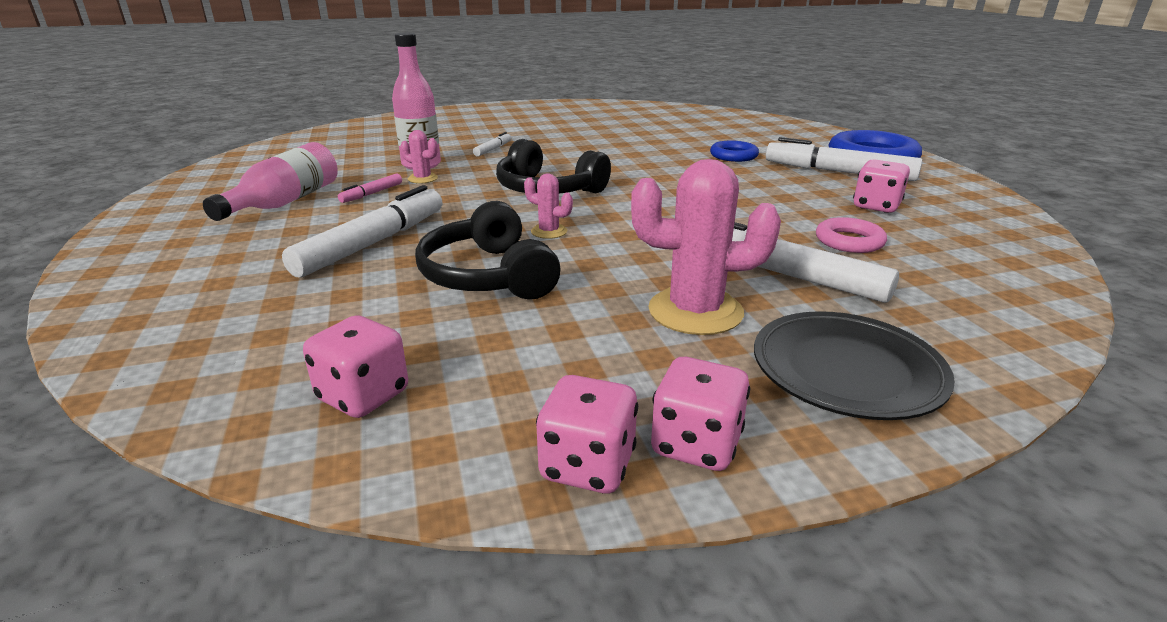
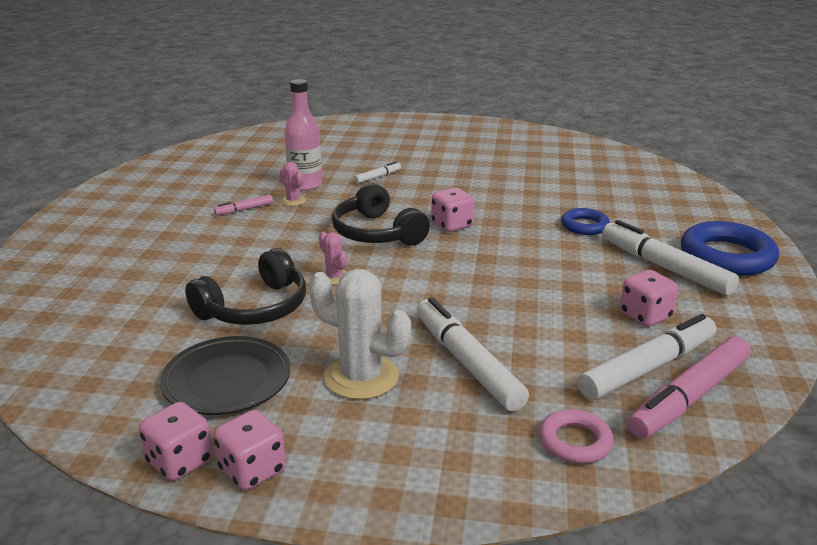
camera: 25 degrees right, 0 degrees up
(285, 202) = (181, 206): pink bottle -> none
(363, 396) = (106, 378): pink dice -> pink dice (452, 225)
(373, 243) = (206, 259): white marker -> white marker (648, 368)
(489, 275) = (254, 307): black headphones -> black headphones turned 135 degrees counterclockwise
(695, 311) = (361, 377): pink cactus -> white cactus
(846, 371) = (409, 455): black plate -> black plate (227, 381)
(849, 241) = (566, 346): pink ring -> pink ring (575, 442)
(1001, 256) = (688, 397): none -> pink marker

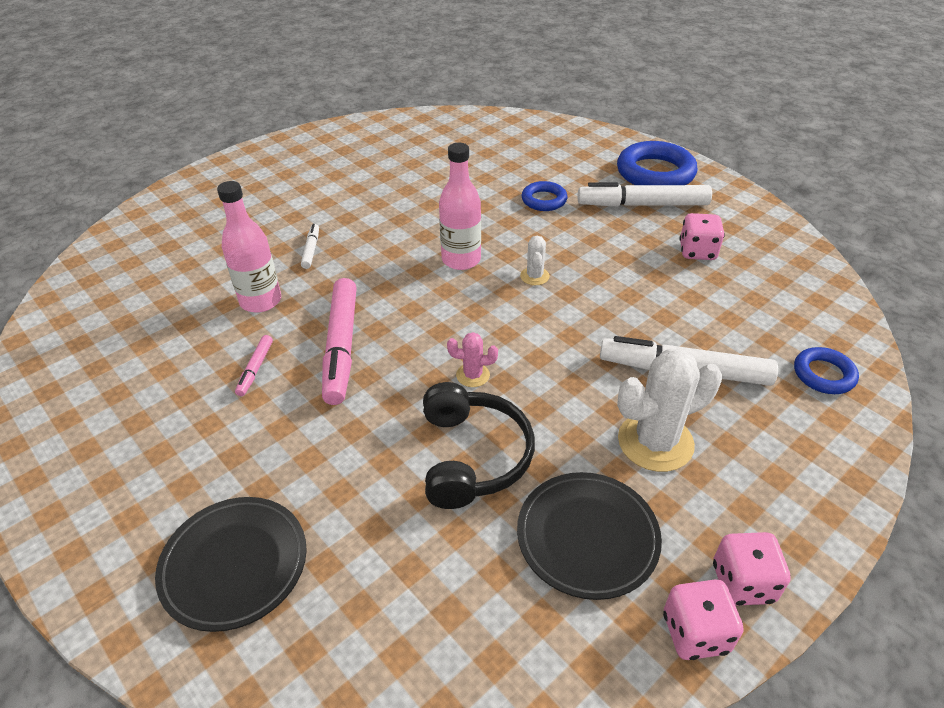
camera: 50 degrees left, 15 degrees up
(87, 271) = (235, 565): none -> black plate
(293, 201) = (284, 326): pink cactus -> none
(377, 233) = (421, 307): black headphones -> none
(452, 225) = (461, 260): pink dice -> pink bottle
(480, 258) = (534, 276): none -> white cactus
(575, 442) = (823, 374): pink ring -> blue ring
(648, 368) = (762, 290): white marker -> none
(688, 397) = (808, 295): pink marker -> pink marker (341, 347)

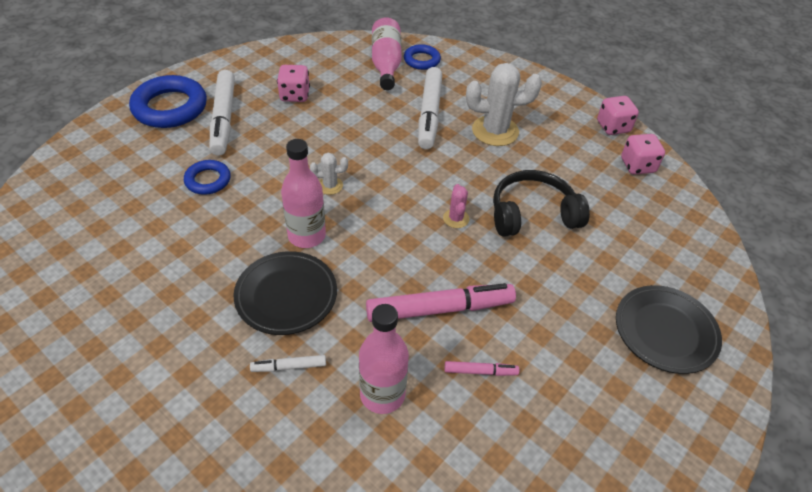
camera: 100 degrees left, 5 degrees up
(587, 537) = (574, 162): black plate -> black plate (286, 296)
(655, 442) = (495, 131): white cactus -> white cactus turned 60 degrees counterclockwise
(742, 583) = (578, 109): pink dice -> pink dice (637, 166)
(798, 334) = (386, 64): none -> pink bottle

